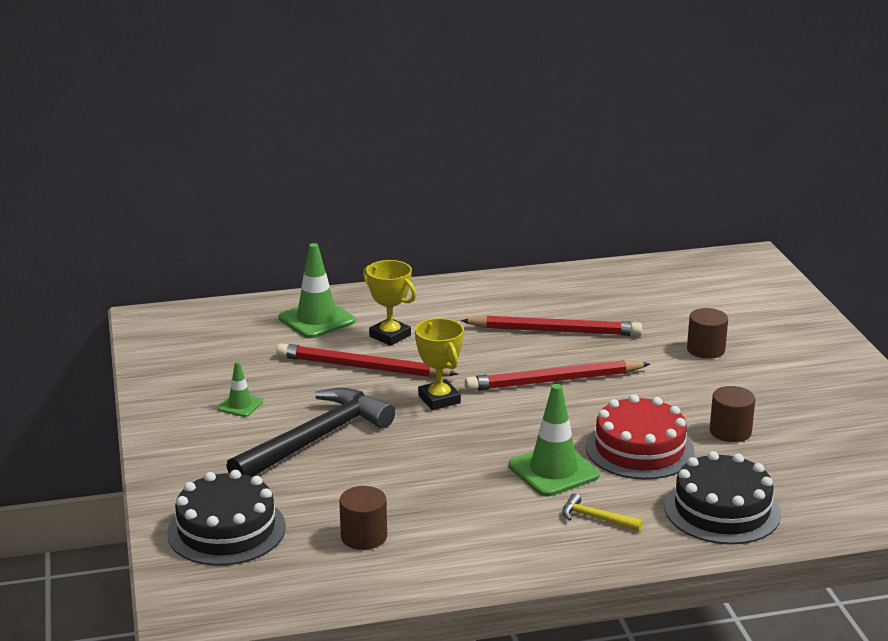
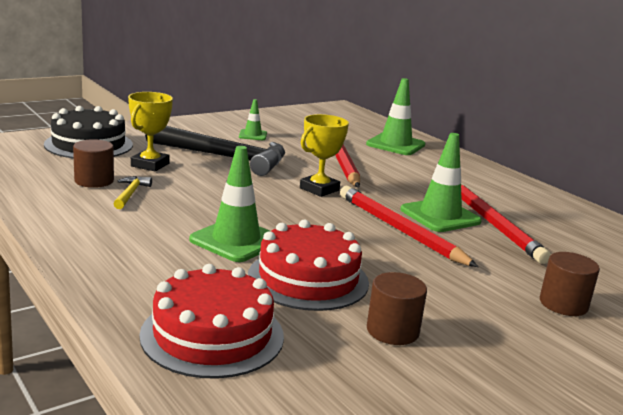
camera: 65 degrees right, 5 degrees down
(390, 336) = (400, 166): yellow trophy -> yellow trophy (150, 165)
(528, 352) = (440, 216): none -> green traffic cone
(596, 518) = (161, 265): yellow hammer -> yellow hammer (130, 194)
(722, 510) = (212, 335): black cake -> red cake

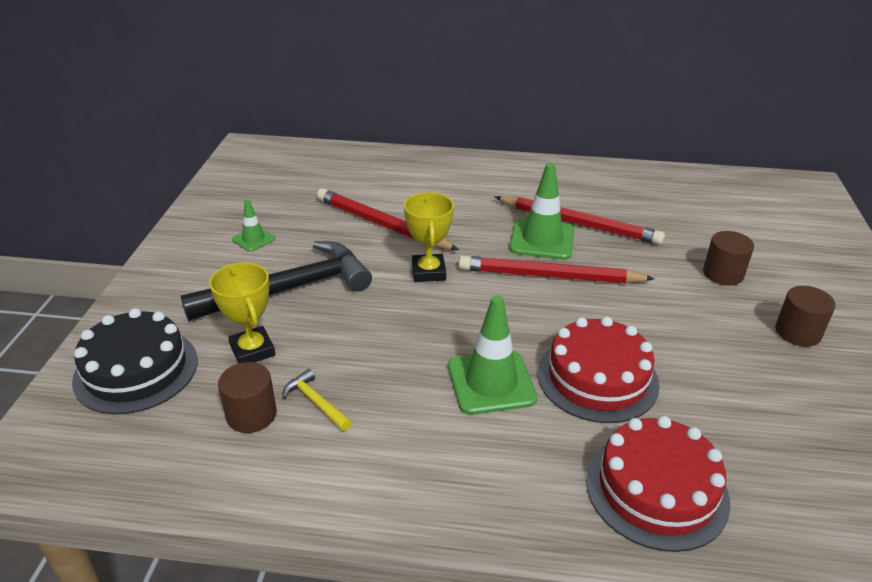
camera: 45 degrees left, 15 degrees up
(392, 331) = (710, 380): brown cylinder -> brown cylinder (797, 332)
(395, 144) = (376, 172): green traffic cone -> none

